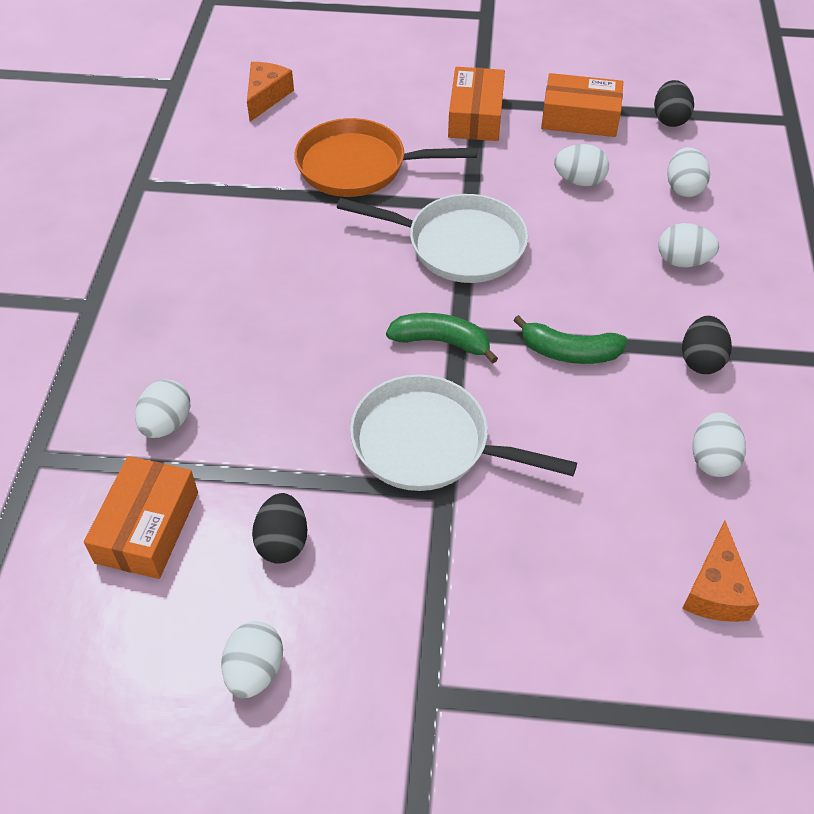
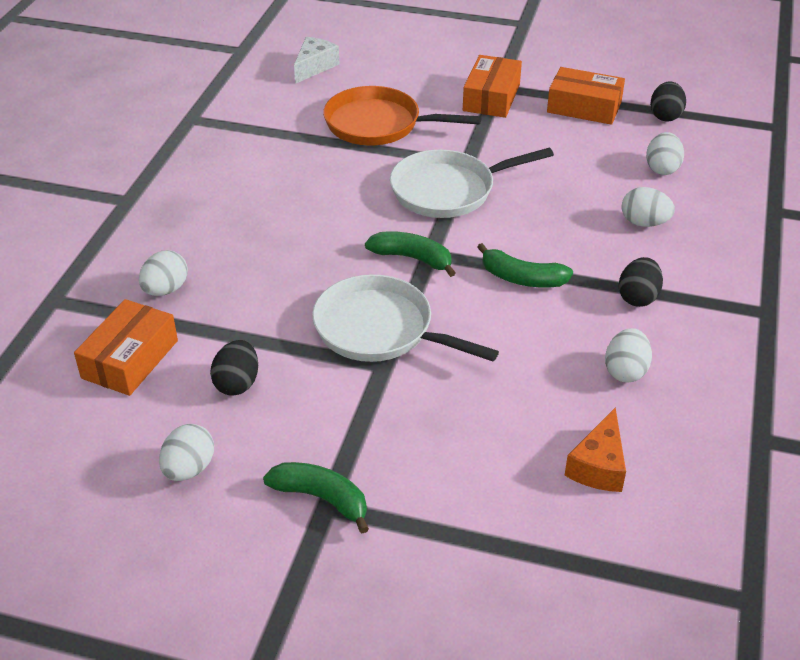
camera: 10 degrees right, 10 degrees down
(266, 97) = (314, 67): orange cheese -> white cheese
(419, 685) = (322, 498): none -> green banana
(459, 245) = (448, 190): white pan -> white pan turned 135 degrees clockwise
(579, 181) = (569, 154): white egg -> none

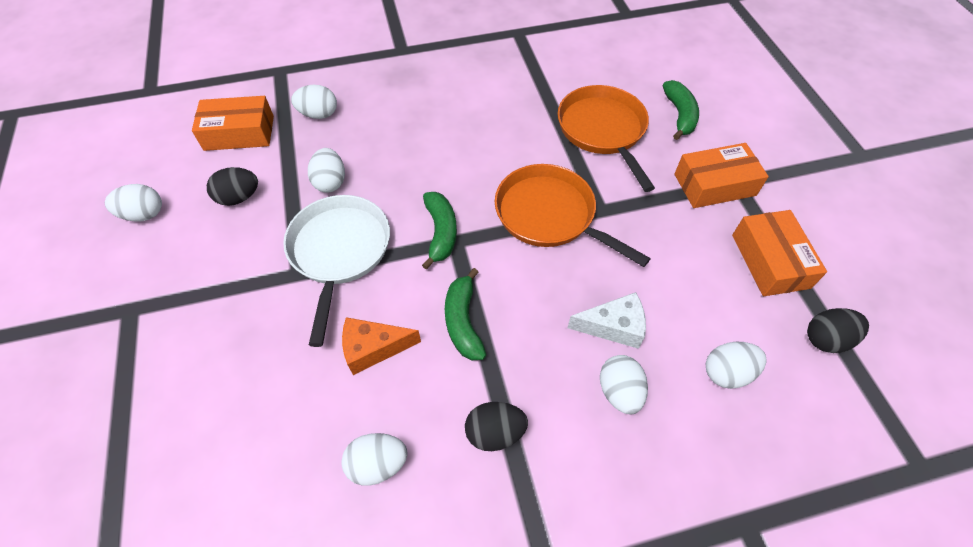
camera: 60 degrees right, 15 degrees up
(279, 309) = (330, 182): none -> white egg
(314, 67) = (645, 59): white cheese -> white cheese (613, 326)
(322, 498) = (136, 302): green banana -> green banana (679, 115)
(448, 190) = (550, 215): white pan -> orange pan
(599, 465) = (237, 491): orange cheese -> orange cheese (373, 348)

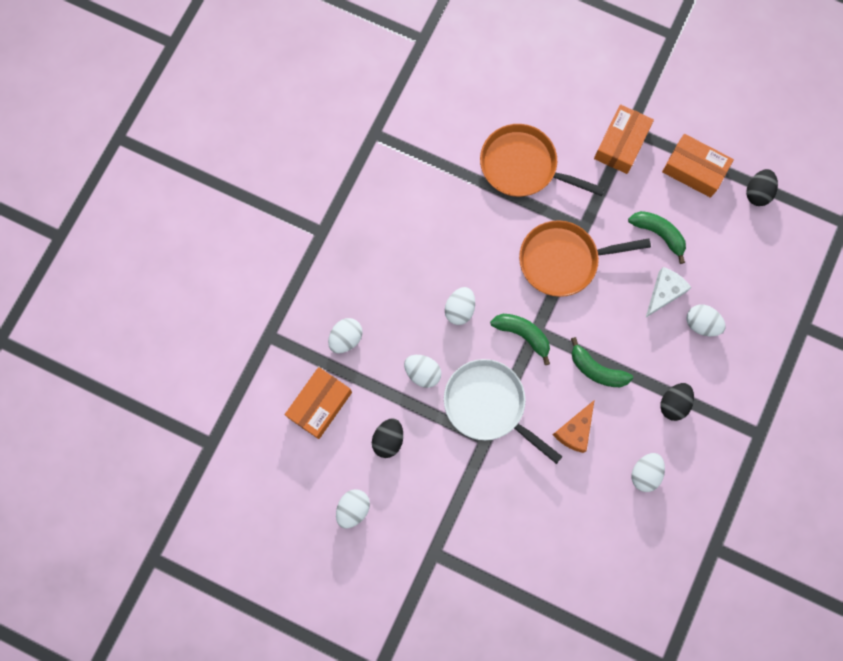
camera: 50 degrees left, 20 degrees up
(679, 115) = (550, 105): green banana -> green banana (658, 234)
(727, 372) = (734, 261): white egg -> white egg (459, 309)

